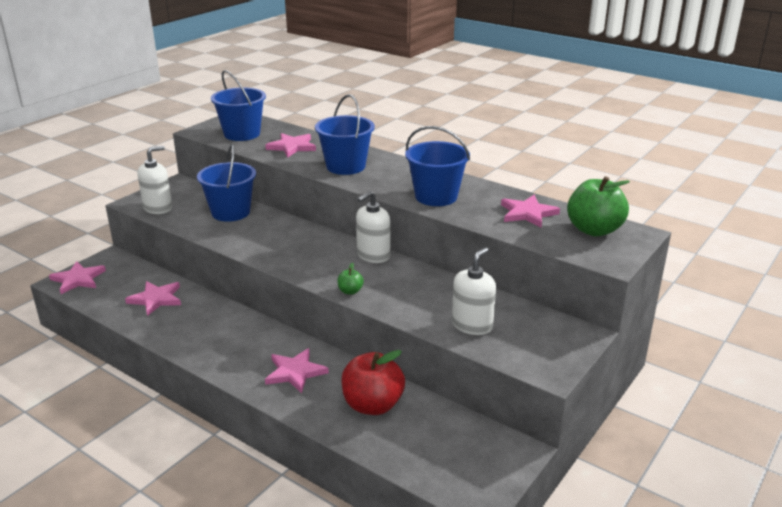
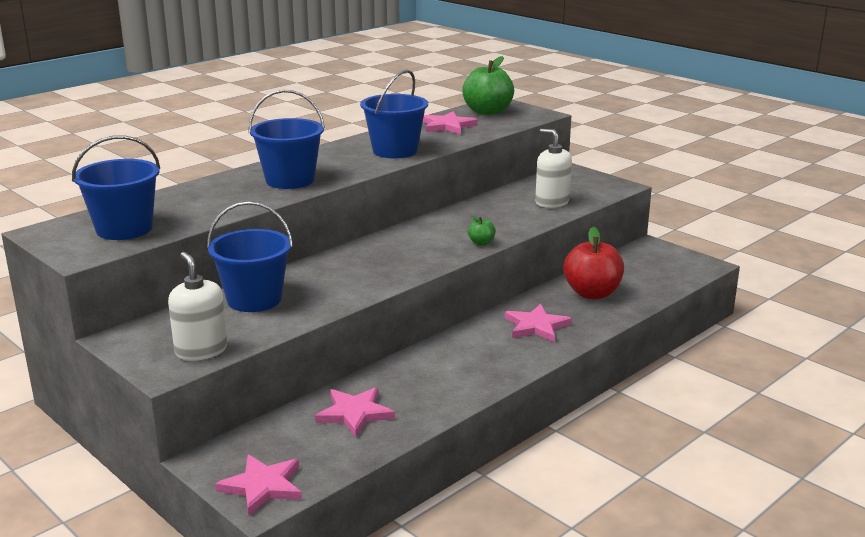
camera: 80 degrees left, 5 degrees down
(292, 147) = (203, 202): pink star -> none
(373, 255) = (412, 229): white soap dispenser -> none

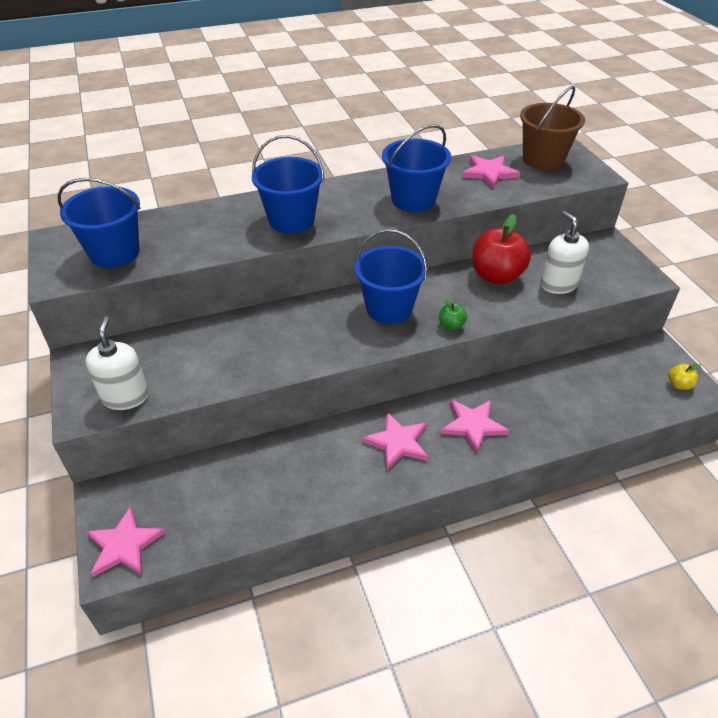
camera: 25 degrees right, 20 degrees up
(254, 299) = (208, 343): blue bucket -> blue bucket (389, 308)
(354, 413) = (247, 483): pink star -> pink star (397, 442)
(487, 112) = (543, 159): green apple -> brown bucket
(592, 293) = (554, 397): red apple -> red apple (496, 276)
(686, 264) = (679, 385): none -> yellow apple

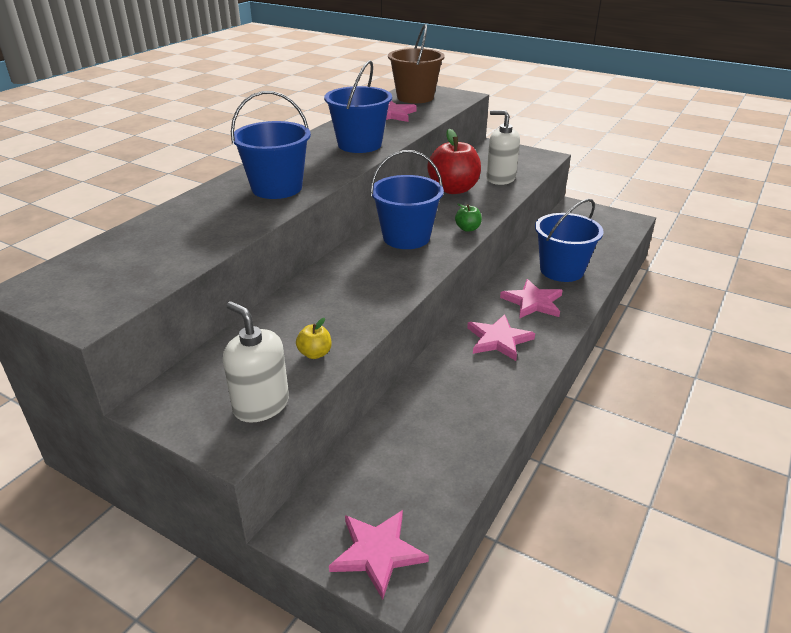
camera: 40 degrees left, 10 degrees down
(114, 253) = (126, 271): blue bucket -> blue bucket (561, 270)
(679, 385) = (615, 220): yellow apple -> yellow apple (315, 353)

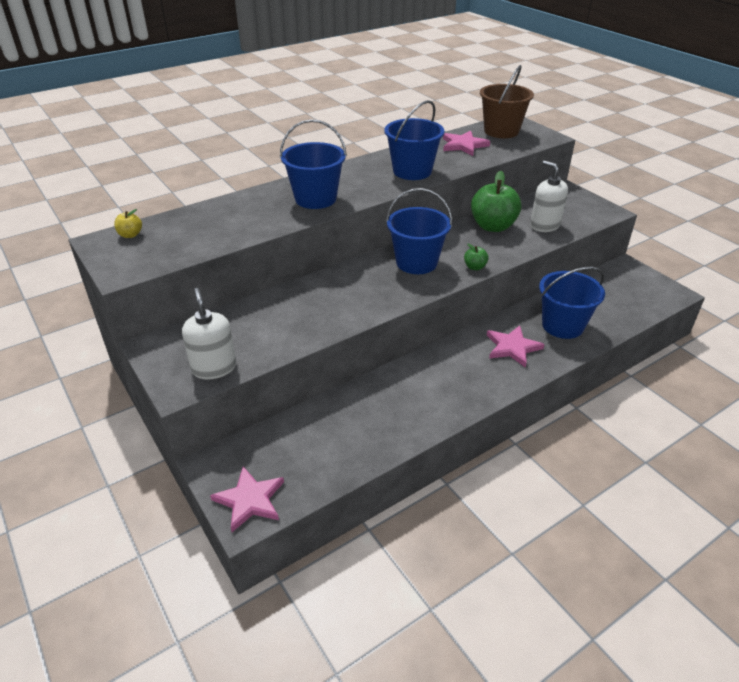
camera: 25 degrees right, 5 degrees up
(315, 353) = (276, 341): yellow apple -> yellow apple (130, 235)
(453, 189) = (493, 226): red apple -> green apple
(498, 340) = (456, 371): pink star -> none

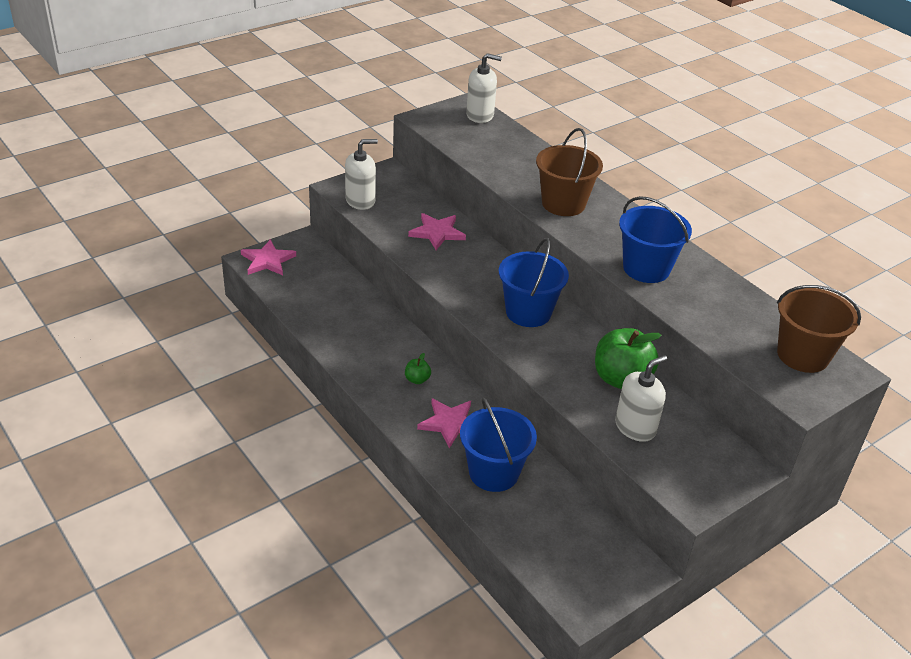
camera: 85 degrees right, 0 degrees up
(130, 235) = (480, 115): yellow apple -> white soap dispenser
(315, 199) = (563, 204): blue bucket -> brown bucket
(464, 145) = (738, 315): pink star -> pink star (437, 233)
(475, 267) = (525, 354): green apple -> green apple (417, 379)

